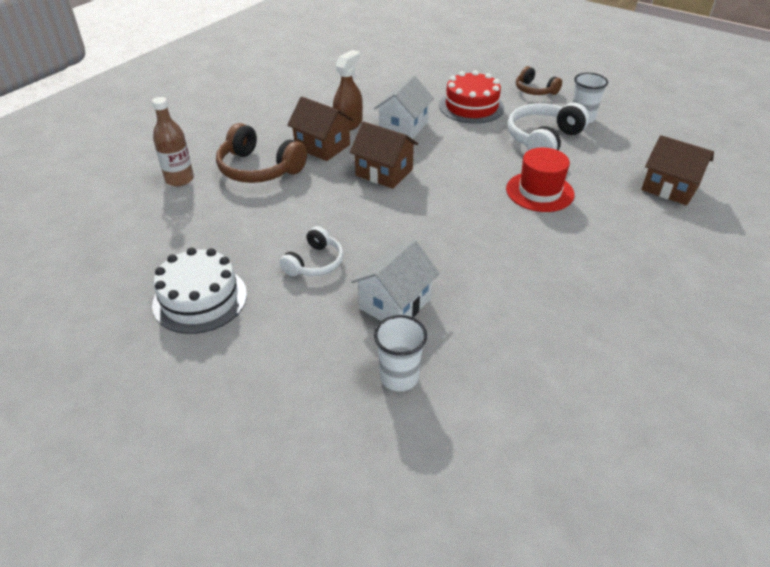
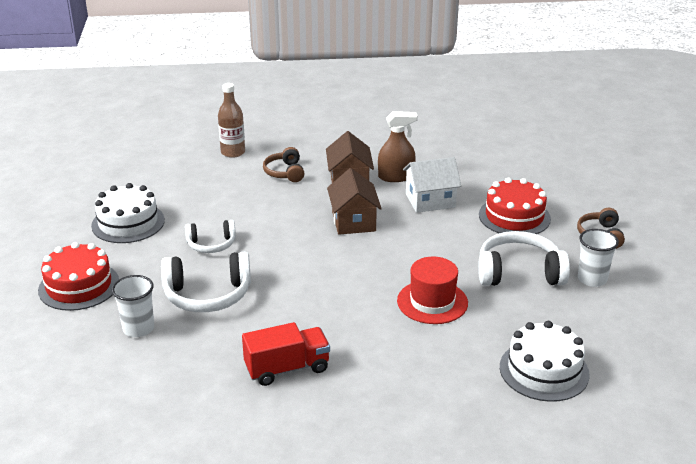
camera: 50 degrees right, 10 degrees down
(259, 169) = (285, 172): brown headphones -> brown headphones, size x0.61
(269, 389) = (79, 286): none -> red cake
(395, 303) = (207, 295): white house -> white headphones
(558, 308) = (287, 368): none -> red truck
(670, 188) = (544, 370): brown house -> white cake

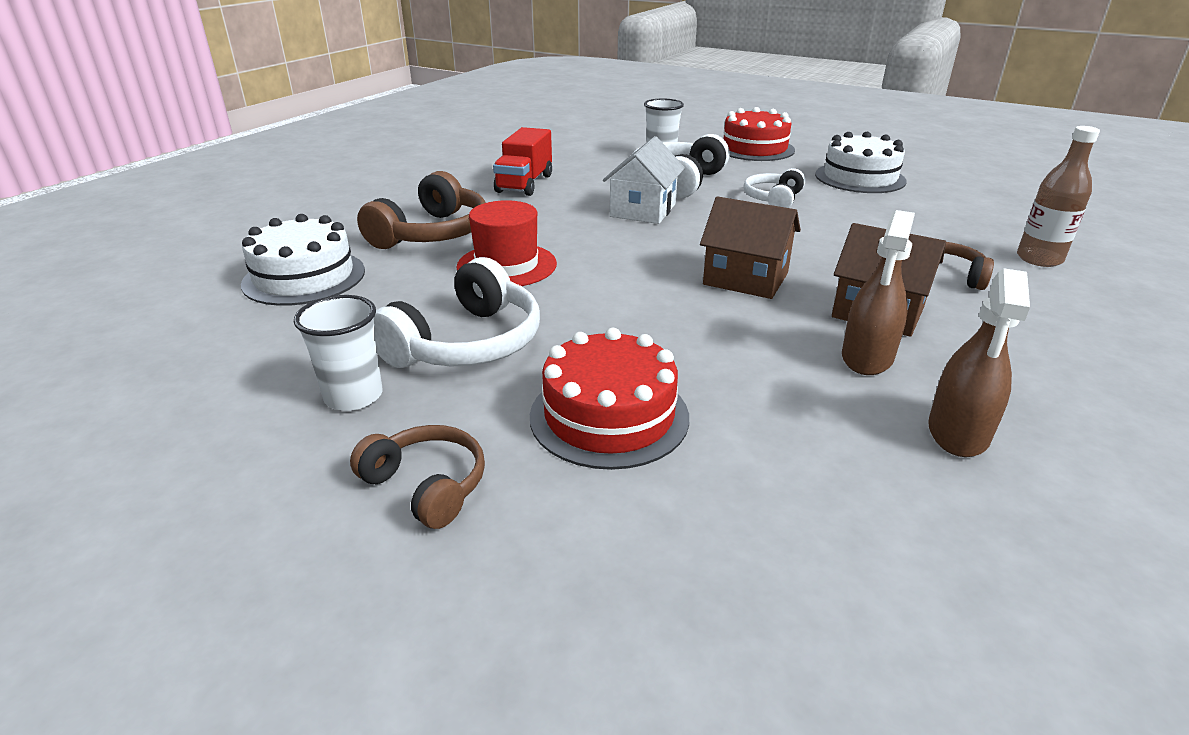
camera: 125 degrees right, 0 degrees up
(427, 358) = (432, 233): none -> brown headphones
(428, 153) = (958, 432): none -> brown spray bottle
(430, 200) = (750, 356): white house -> white house (643, 210)

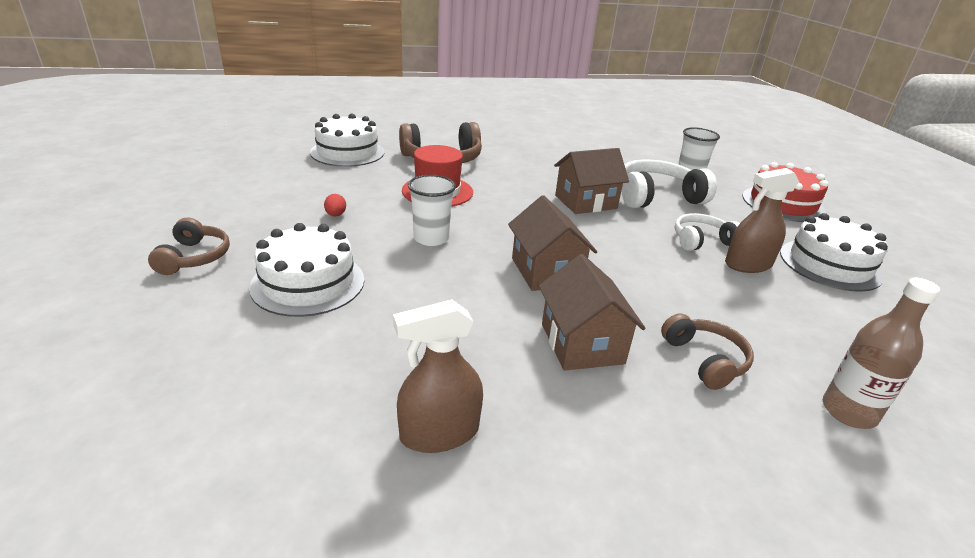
camera: 45 degrees right, 0 degrees up
(353, 396) = (252, 209): white cup -> white cup (431, 238)
(466, 343) = (336, 215): white headphones -> red egg
(524, 184) = (552, 156): red truck -> none
(609, 416) = (308, 283): red cake -> white cake
(643, 210) = (585, 202): white house -> brown house
(867, 357) = (501, 358): brown spray bottle -> brown spray bottle (748, 264)

